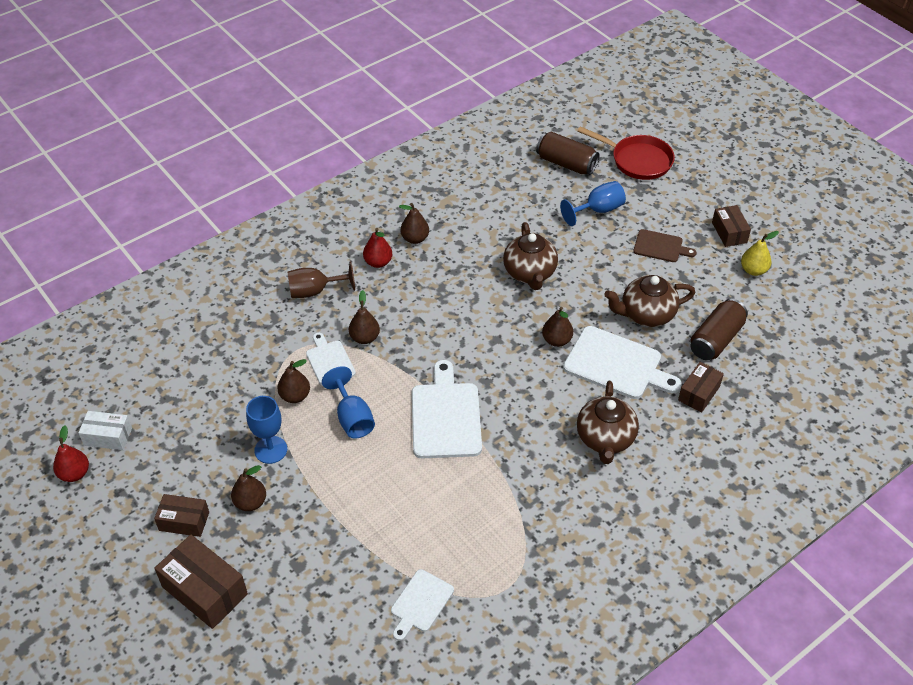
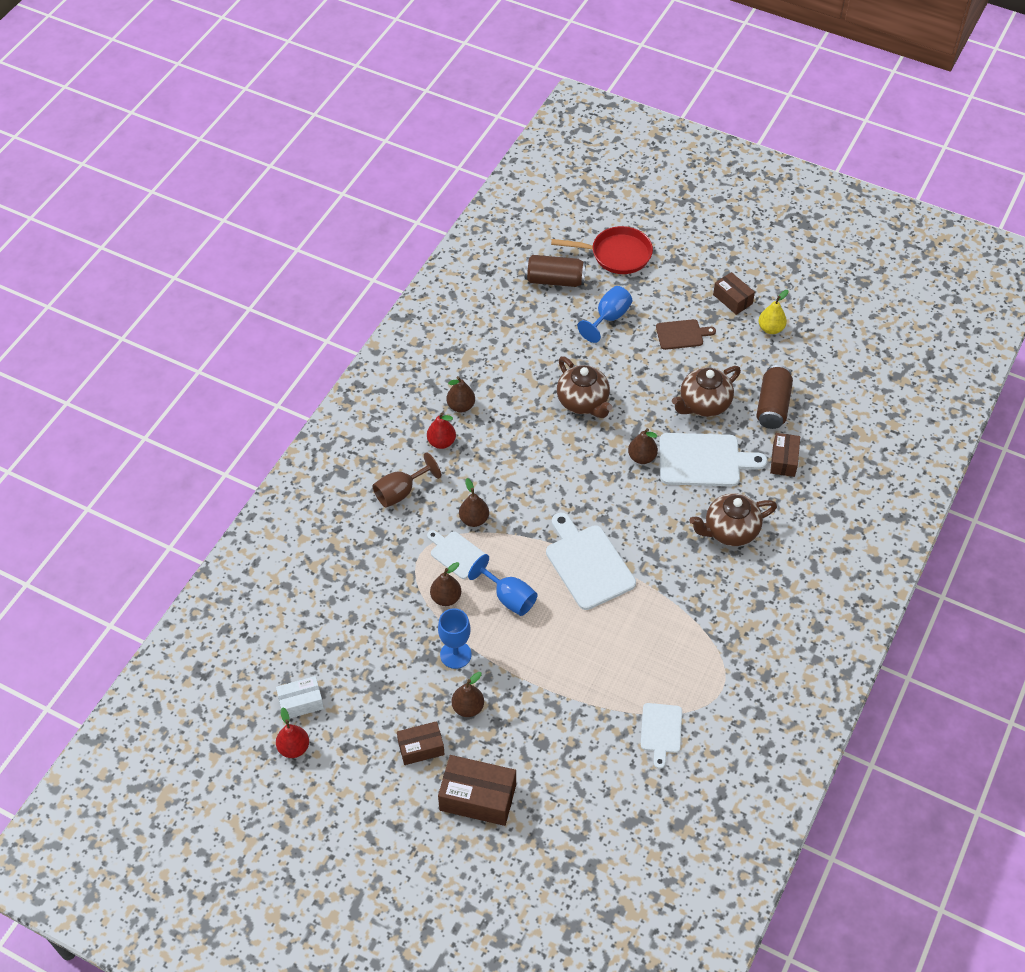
camera: 25 degrees left, 5 degrees up
(605, 439) = (730, 531): brown teapot -> brown teapot turned 90 degrees clockwise

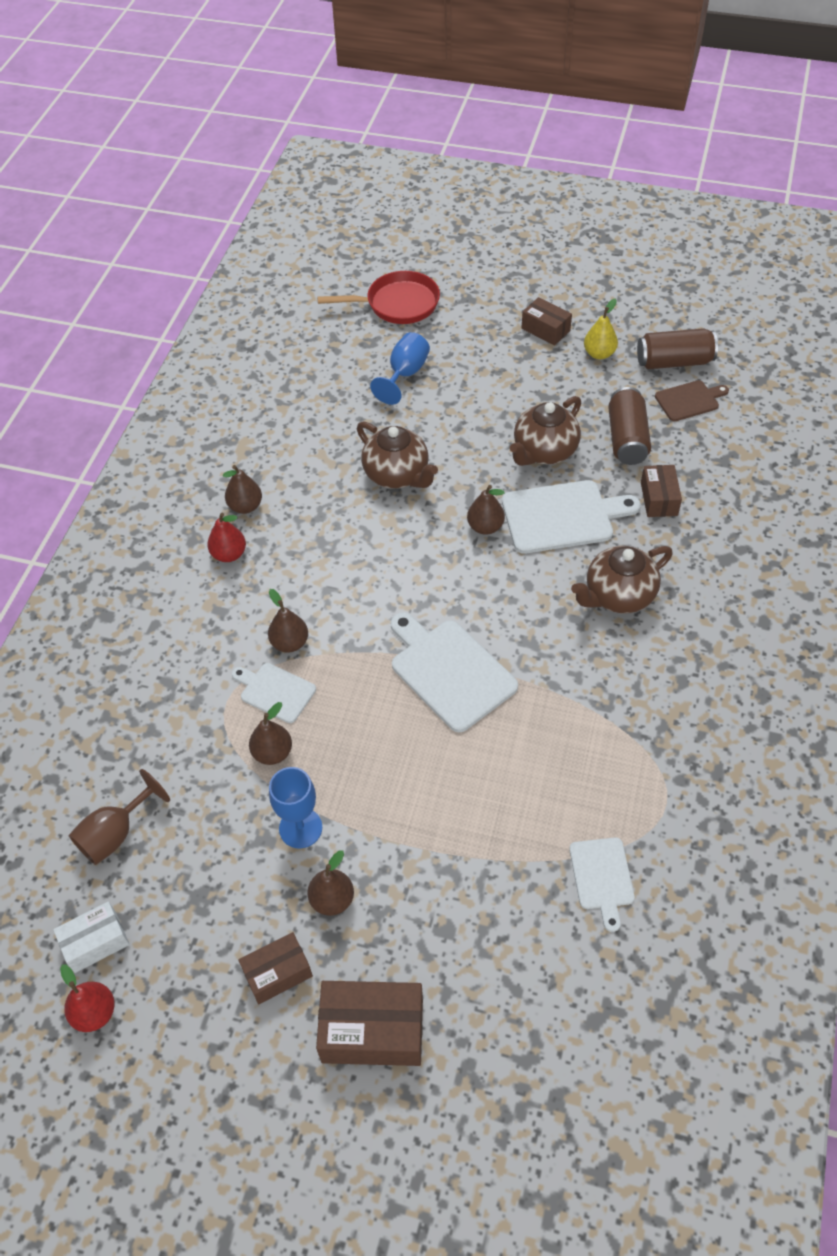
camera: 10 degrees left, 0 degrees up
(401, 492) = (187, 626): brown goblet -> brown goblet (115, 834)
(509, 597) = (356, 736): blue goblet -> none
(554, 280) = (330, 343): brown can -> brown can (674, 362)
(682, 334) = (497, 378): brown cutting board -> brown cutting board (689, 400)

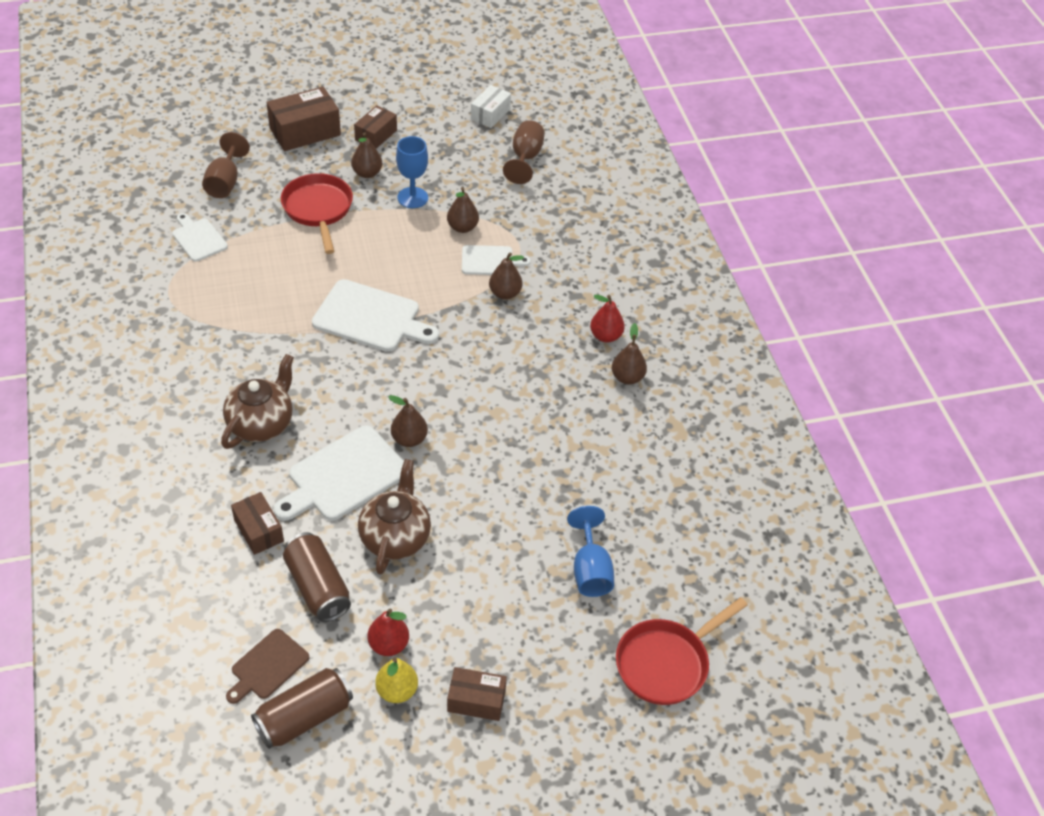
camera: 145 degrees right, 5 degrees down
(94, 1012) = (464, 91): red pear -> red pear (388, 645)
(397, 475) = (520, 457): brown teapot -> none
(429, 860) = (318, 210): none -> red pan
(530, 971) = (225, 182): none -> brown goblet

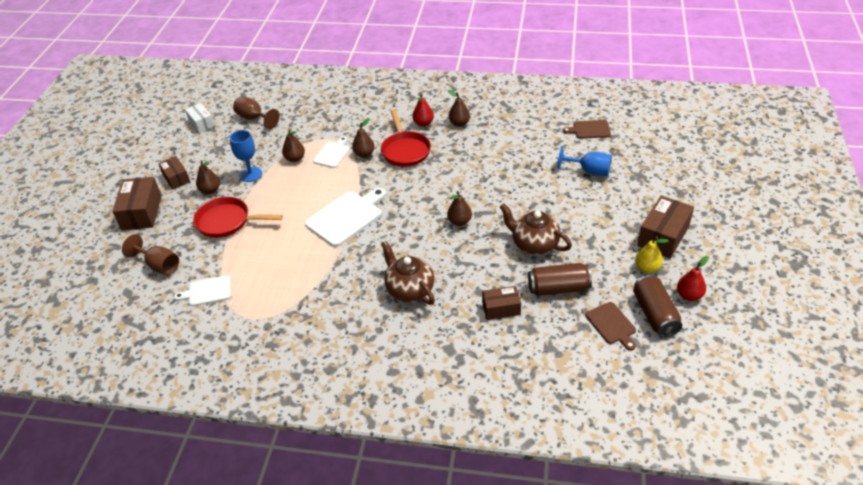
camera: 60 degrees left, 5 degrees down
(344, 476) = (475, 258): white cutting board -> none
(388, 645) = (613, 264): red pear -> red pear (689, 295)
(476, 700) = (663, 236): brown box -> brown box, size x1.61
(666, 663) = (659, 159): red pan -> red pan (405, 150)
(697, 548) = (589, 130): none -> brown cutting board

